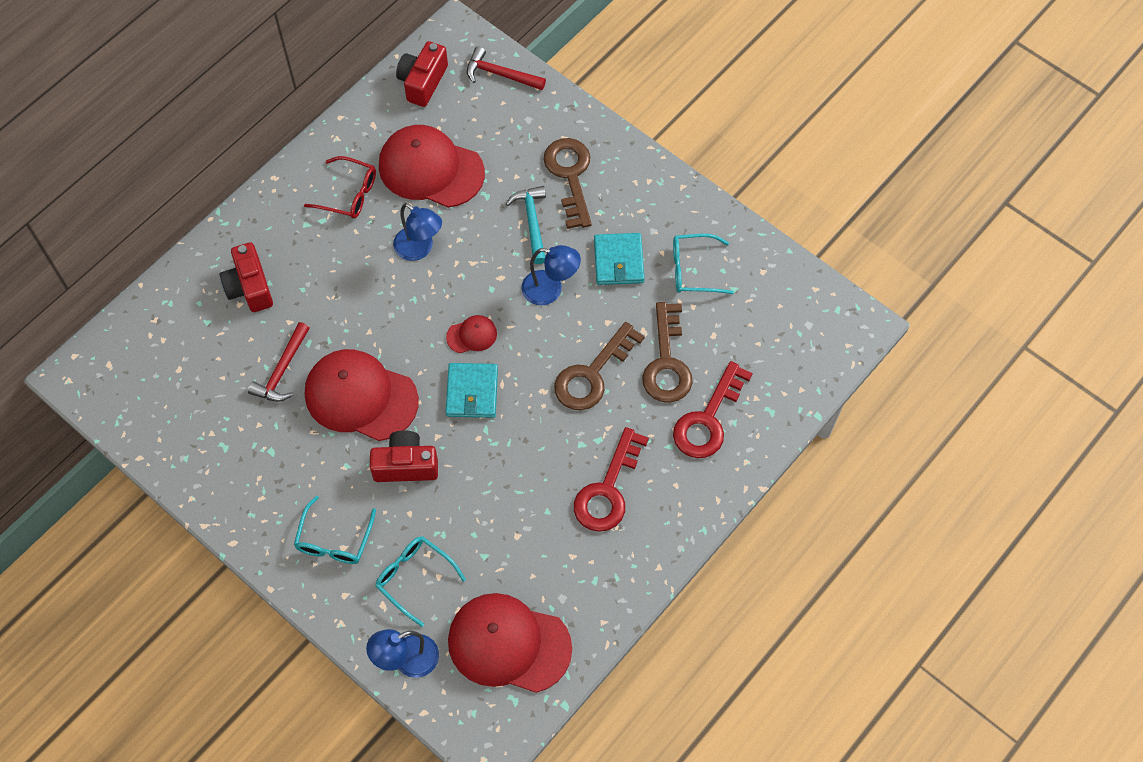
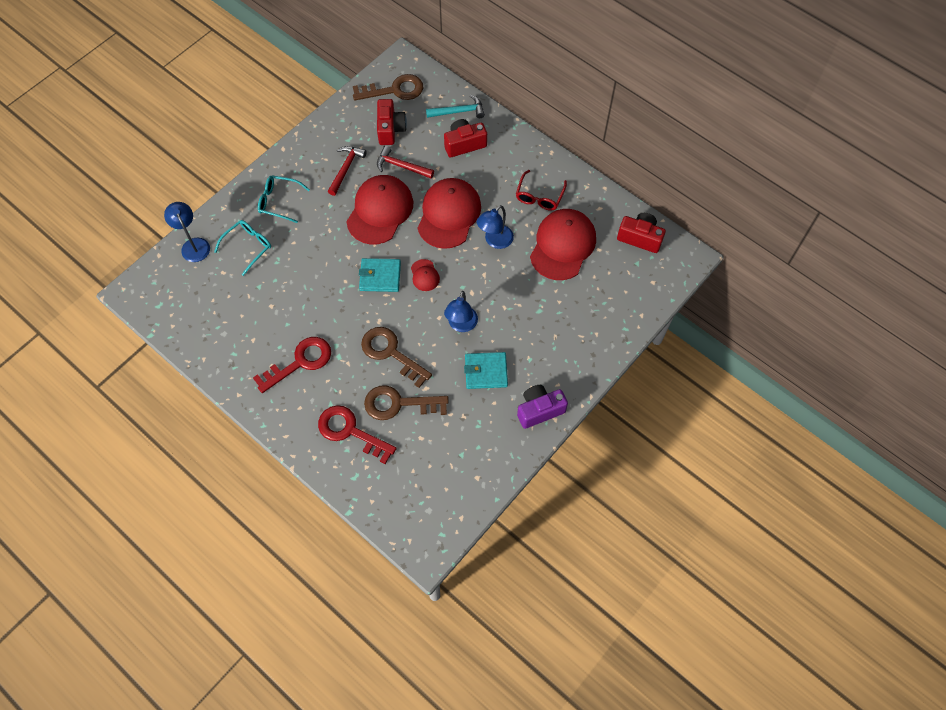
camera: 90 degrees right, 0 degrees up
(406, 465) = (328, 239): red camera -> red camera (390, 129)
(500, 74) = (652, 289): red hammer -> red hammer (346, 169)
(509, 644) = (196, 302): red cap -> red cap (449, 214)
(532, 222) = (519, 312): turquoise hammer -> turquoise hammer (459, 111)
(570, 176) = (561, 338): brown key -> brown key (394, 90)
(608, 489) = (300, 362): red key -> red key turned 120 degrees clockwise
(670, 202) = (539, 410): none -> purple camera
(694, 270) = (478, 425): turquoise glasses -> none

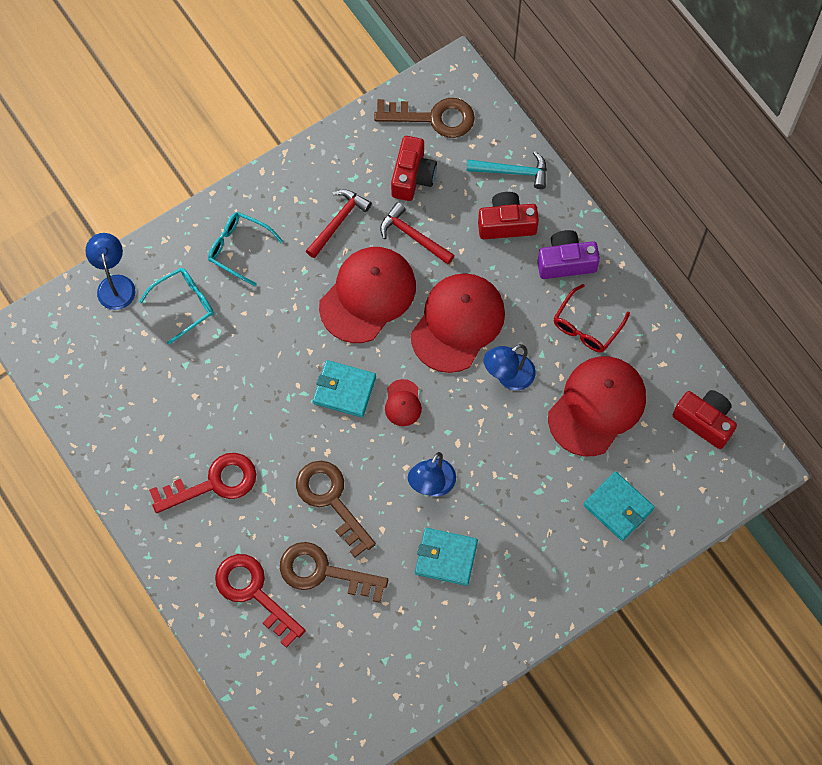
camera: 15 degrees right, 5 degrees up
(539, 410) = (500, 627): purple camera -> purple camera (566, 262)
(598, 308) = (618, 507): none -> turquoise wallet

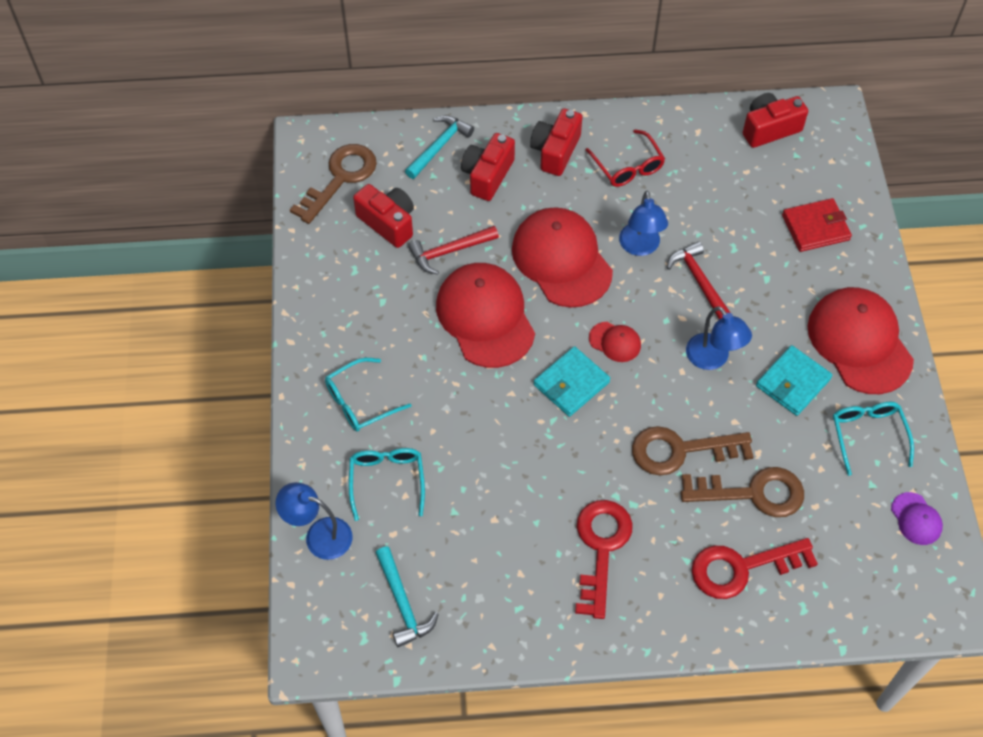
camera: 60 degrees left, 10 degrees down
(93, 370) = (403, 603): none -> turquoise hammer
(324, 572) = (752, 493): brown key -> brown key turned 135 degrees counterclockwise
(338, 222) = (391, 304): red hammer -> red hammer (698, 280)
(372, 708) = (916, 519): none -> purple cap
(430, 638) = (868, 435): none -> turquoise glasses
(566, 262) = (555, 151): purple camera -> red camera
(597, 406) = (709, 196): red cap -> red cap (859, 342)
(618, 507) = (815, 227): turquoise wallet -> red wallet

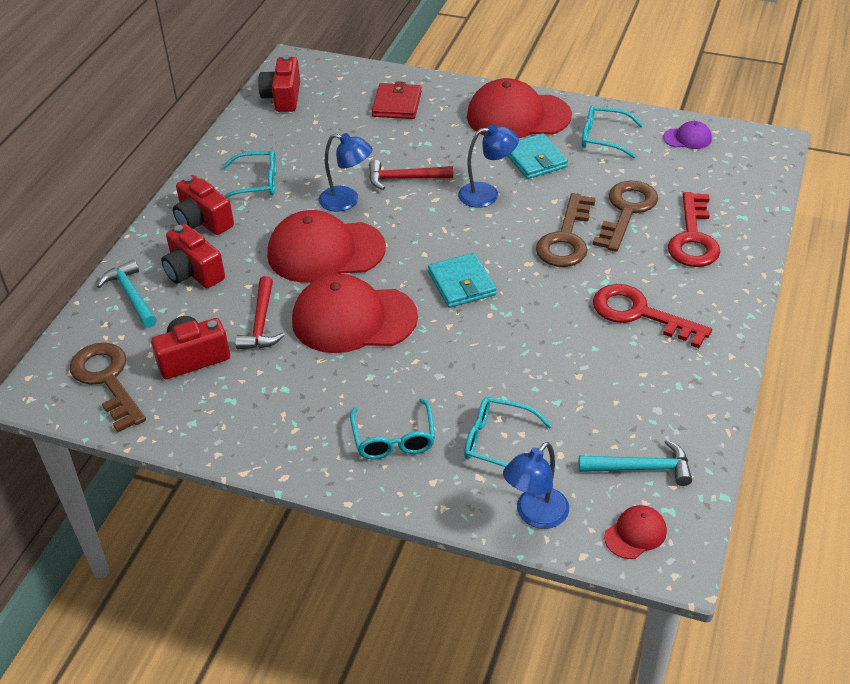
camera: 65 degrees left, 15 degrees down
(615, 342) = (435, 244): red cap -> red cap (635, 534)
(627, 166) = (256, 183): red glasses -> turquoise glasses

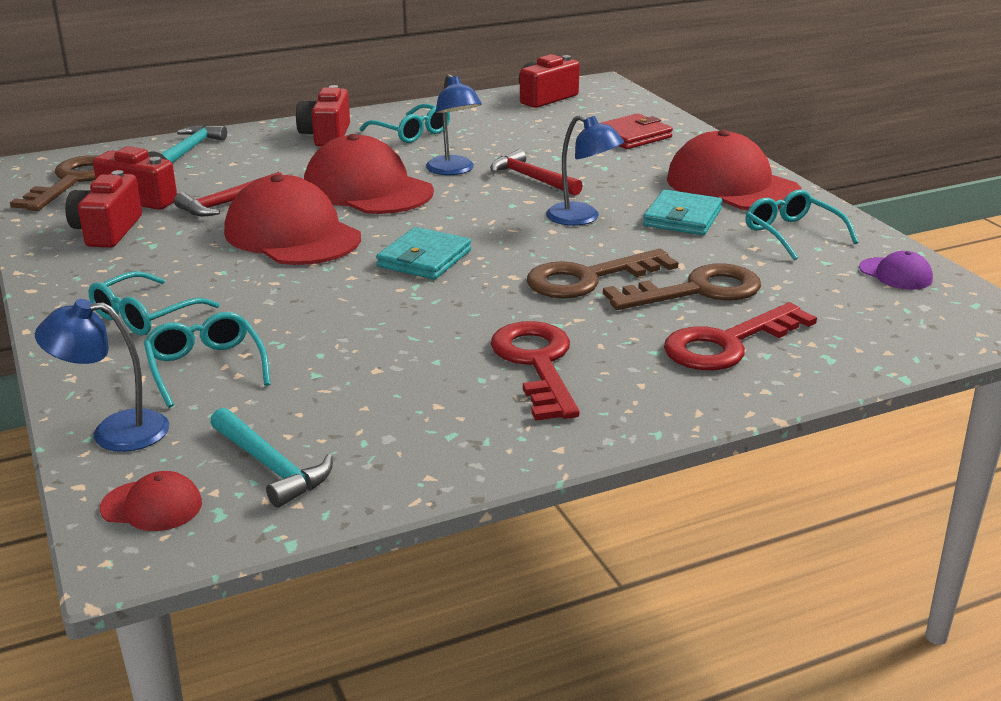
camera: 45 degrees right, 15 degrees down
(193, 272) = (254, 157): red camera -> red camera (107, 231)

